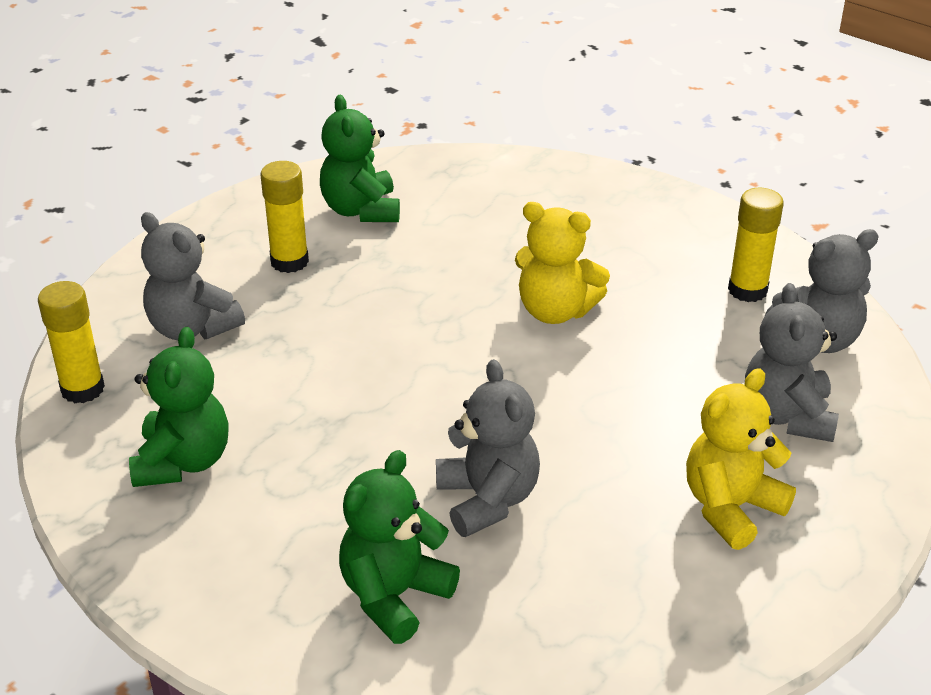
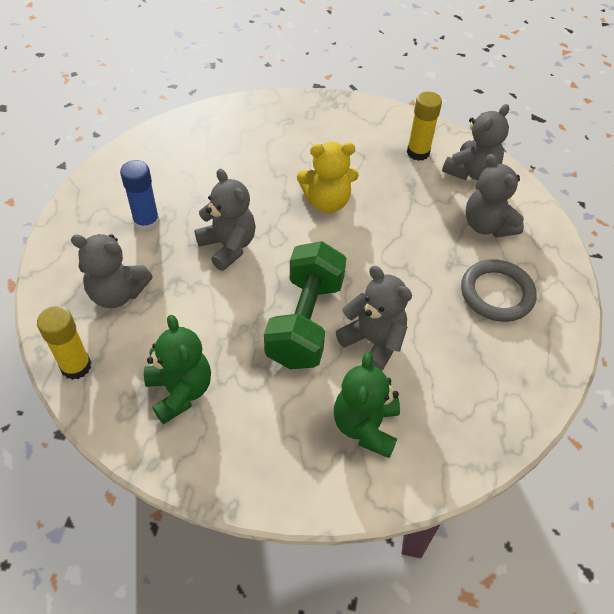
camera: 30 degrees left, 15 degrees up
(289, 261) = (146, 222): yellow glue stick -> blue glue stick
(361, 210) = (166, 170): green teddy bear -> none
(374, 321) = (228, 246): none -> grey teddy bear
(409, 442) = (305, 321): none -> green dumbbell
(731, 508) = (497, 293): yellow teddy bear -> grey ring

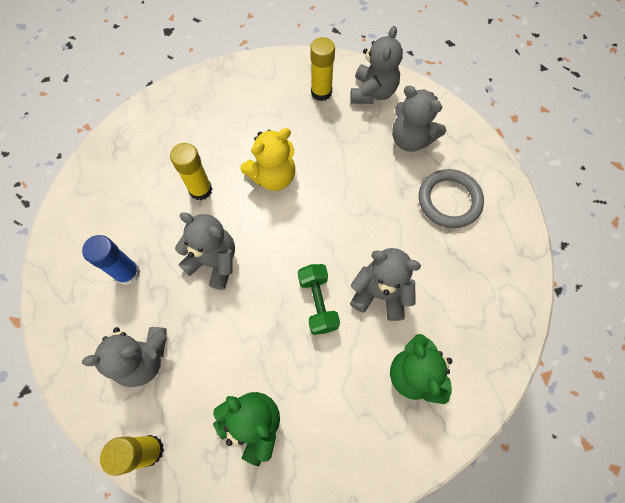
camera: 25 degrees left, 15 degrees up
(252, 185) = (200, 190): none -> yellow glue stick
(305, 321) = (318, 303): green dumbbell -> green dumbbell, size x0.58

